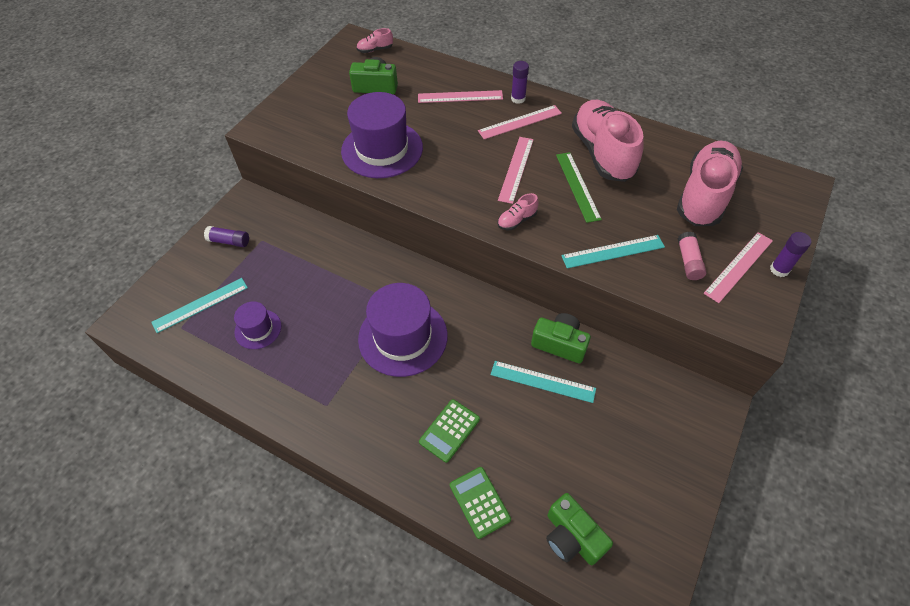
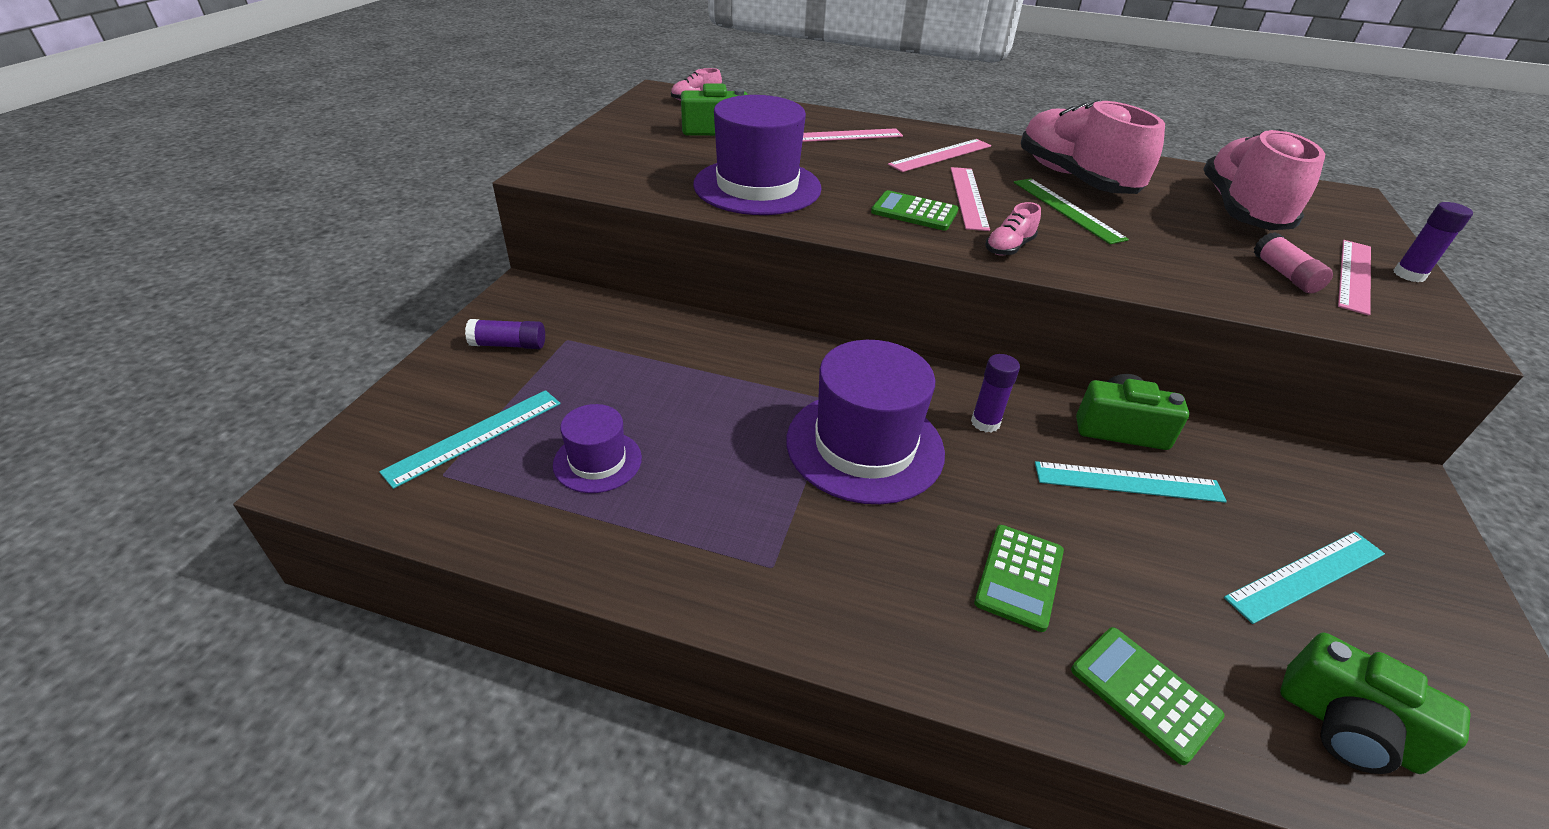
camera: 15 degrees left, 15 degrees down
(472, 181) = (914, 212): none -> green calculator
(518, 99) = (923, 135): purple glue stick -> purple glue stick (985, 422)
(613, 251) = (1173, 271): turquoise ruler -> turquoise ruler (1306, 575)

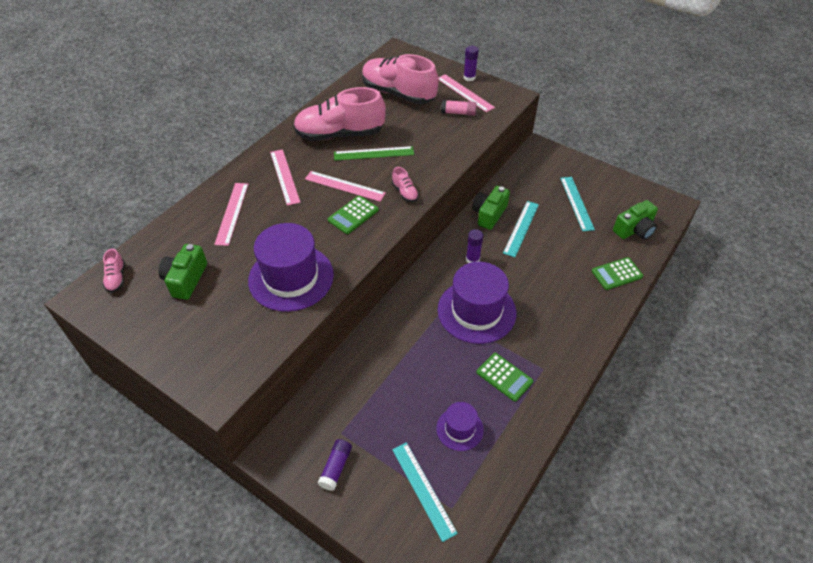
camera: 70 degrees left, 10 degrees up
(1019, 577) = (563, 286): green calculator -> green calculator (504, 377)

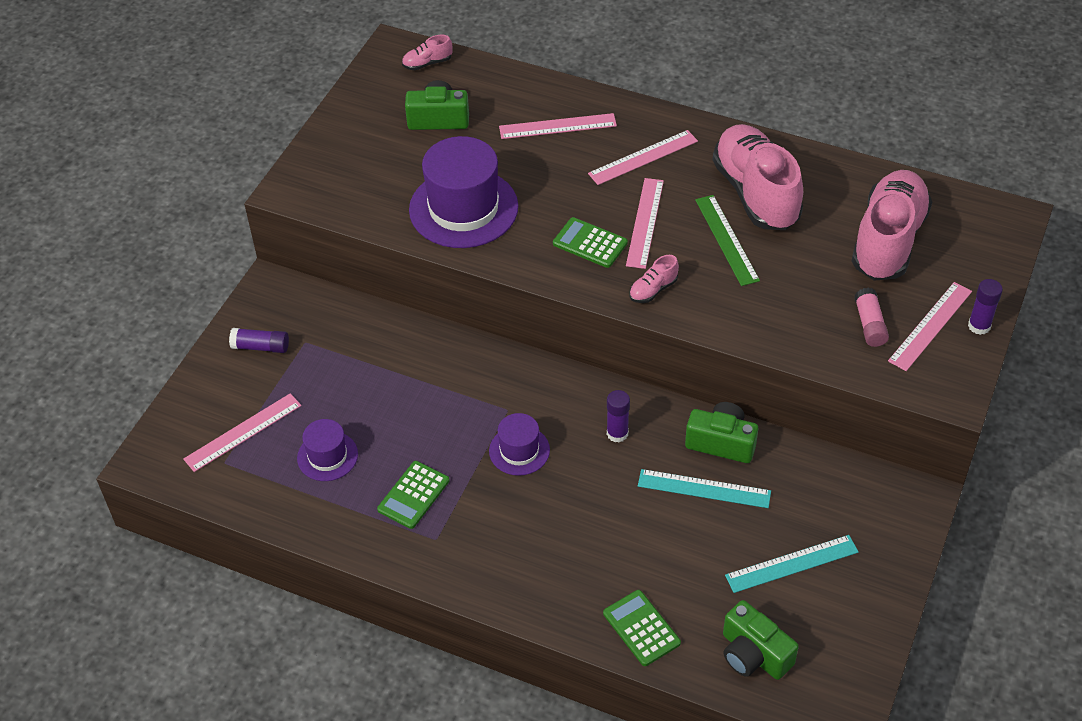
camera: 80 degrees right, 0 degrees up
(423, 490) = (243, 432): turquoise ruler -> pink ruler
(476, 311) = (519, 450): purple hat -> purple hat, size x0.53

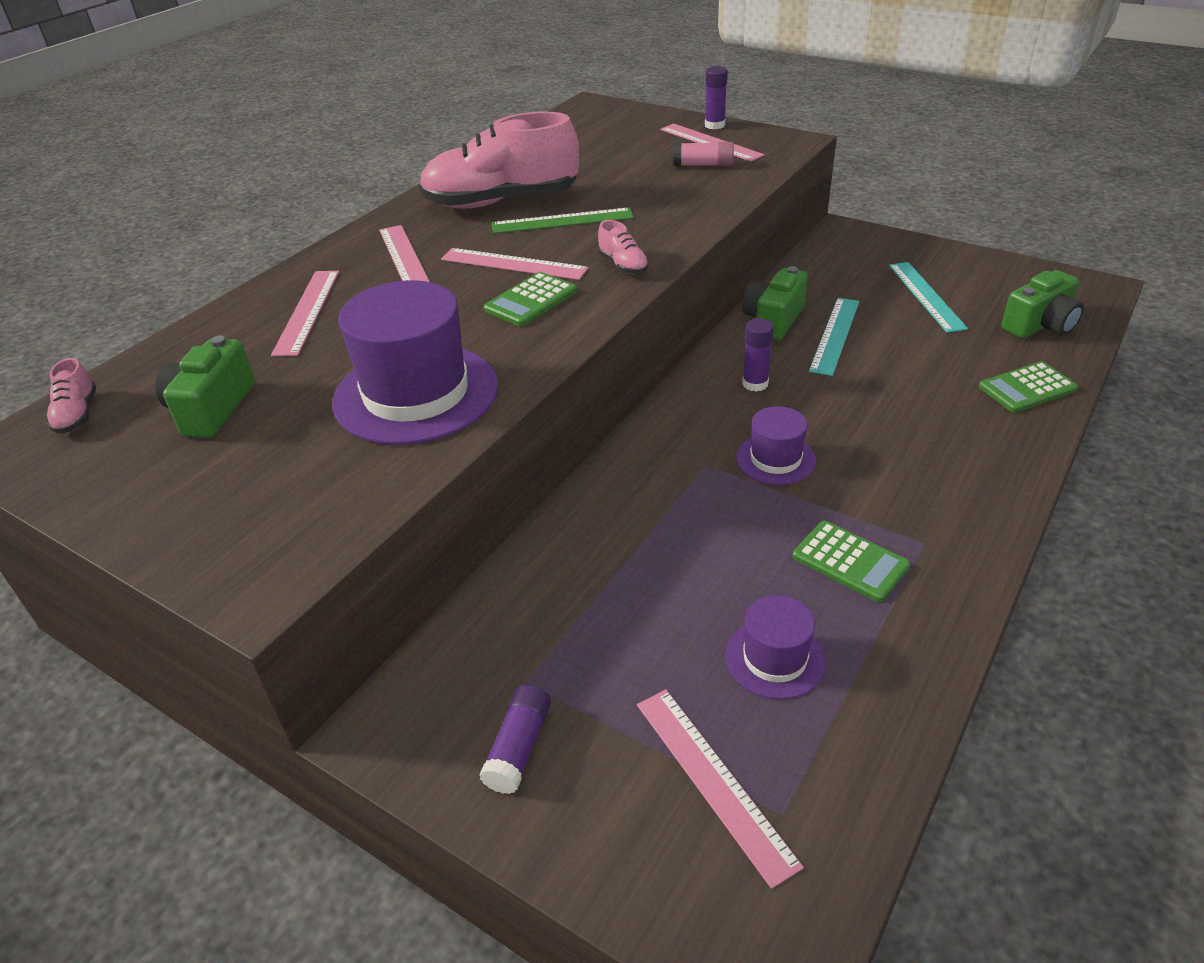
camera: 80 degrees left, 10 degrees down
(888, 241) = (598, 150): pink shoe -> none

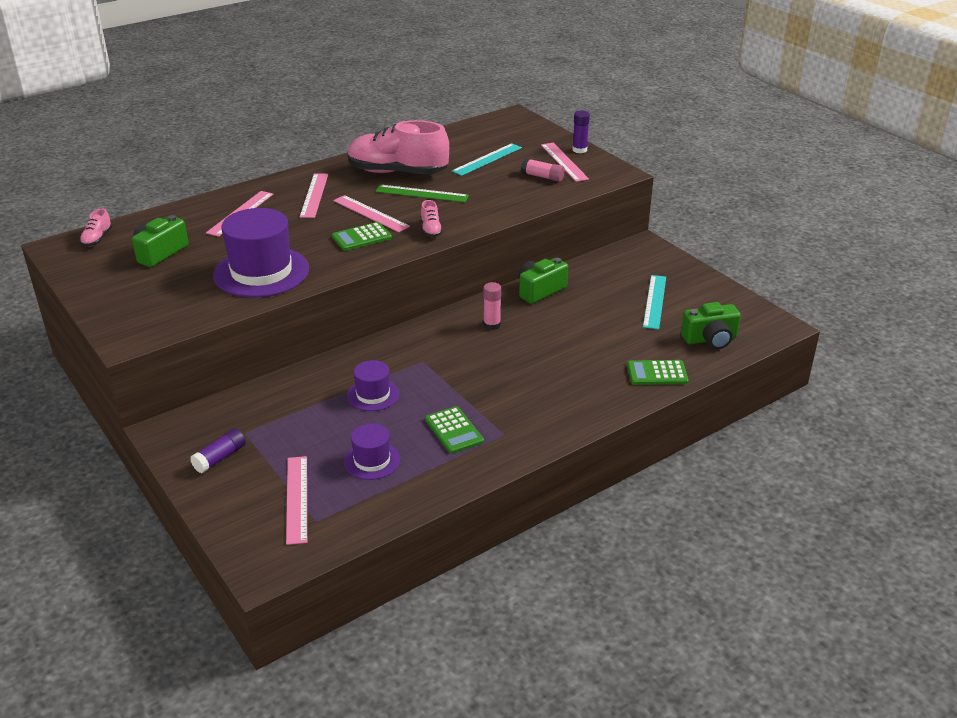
camera: 20 degrees right, 5 degrees down
(755, 384) = (492, 325): purple glue stick -> pink glue stick
(775, 459) = (463, 369): purple hat -> purple hat (373, 395)
(835, 335) = (569, 310): turquoise ruler -> turquoise ruler (487, 159)

